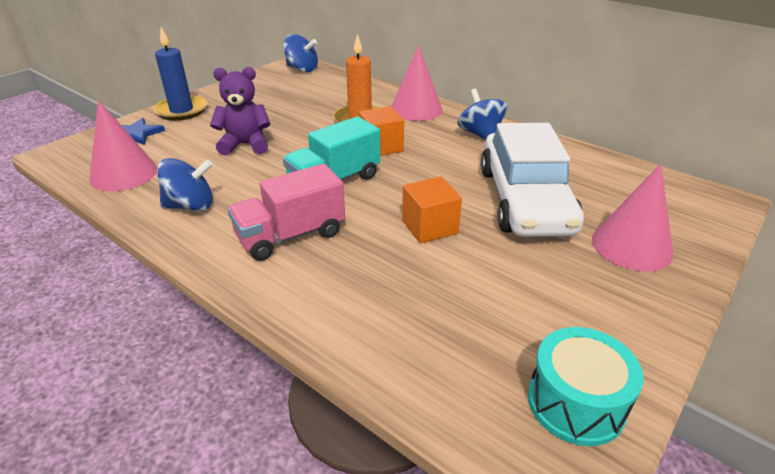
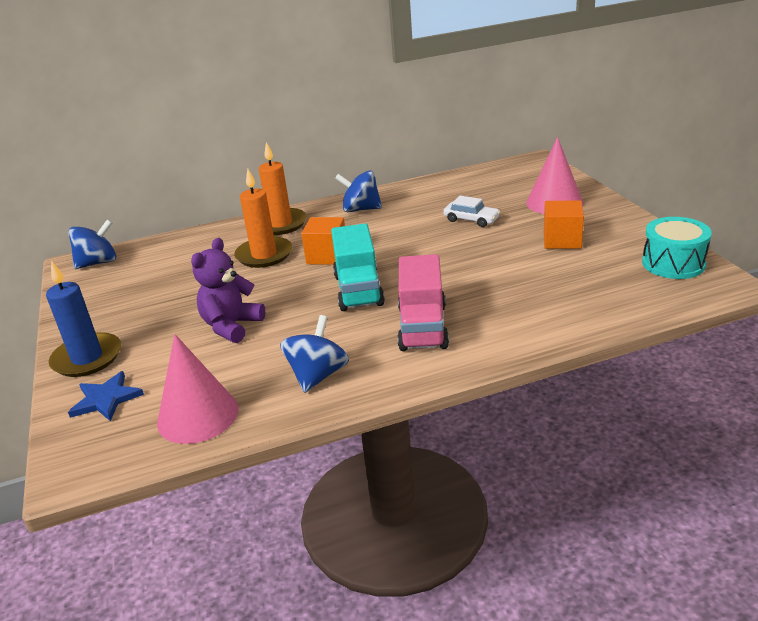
camera: 55 degrees left, 5 degrees down
(416, 109) = (280, 224): pink cone -> orange candle
(429, 227) = (469, 264): orange cube -> orange cube (562, 240)
(524, 200) = (471, 220): white car -> white car, size x0.41

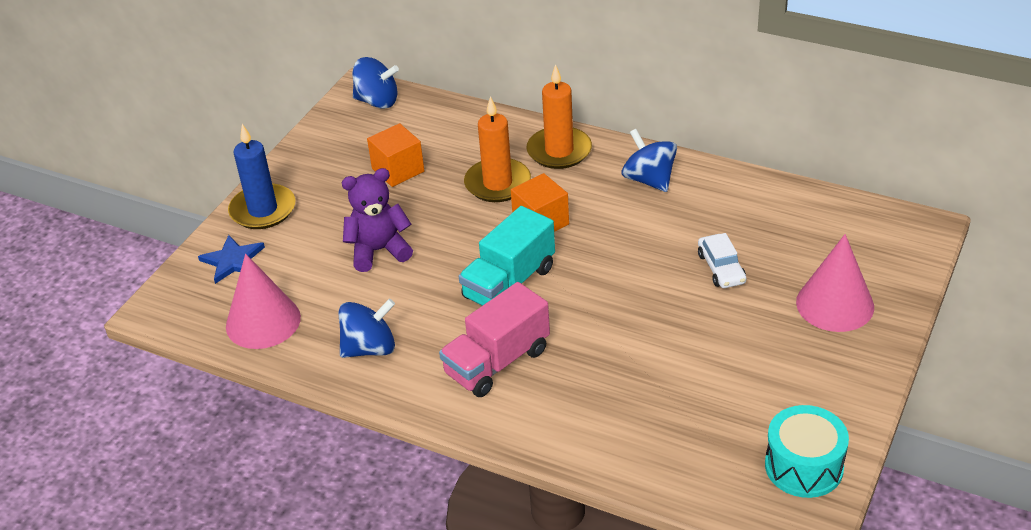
camera: 45 degrees right, 10 degrees up
(562, 240) = (756, 358): orange cube -> orange cube (398, 170)

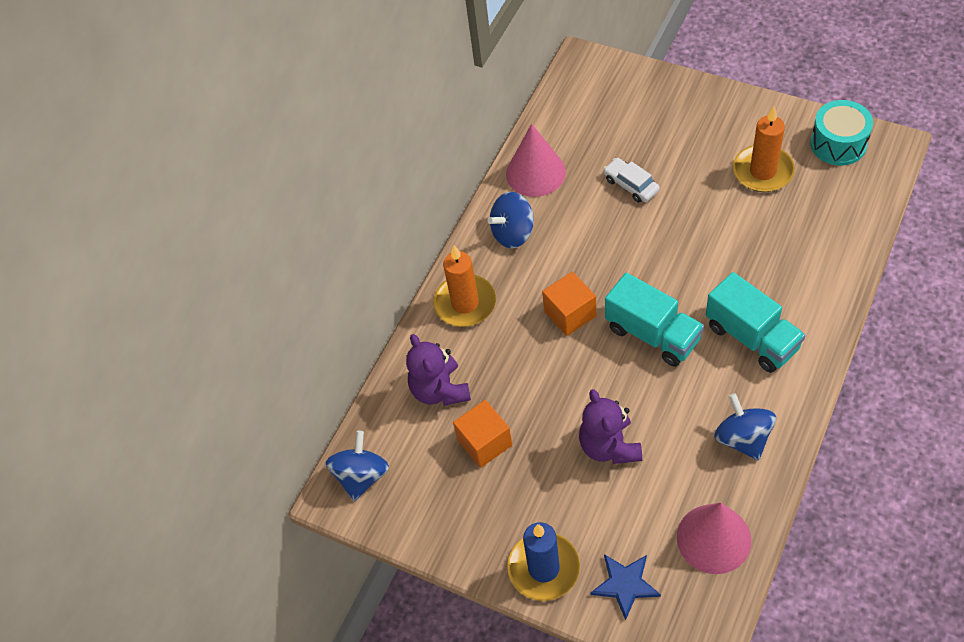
camera: 85 degrees left, 15 degrees up
(459, 140) = (440, 390): none -> purple teddy bear
(497, 183) = (511, 352): orange candle -> orange candle (763, 171)
(497, 362) = (752, 337): pink truck -> turquoise truck
(721, 268) = (631, 185): white car -> white car turned 120 degrees counterclockwise
(835, 304) = (671, 117): pink cone -> pink cone (535, 173)

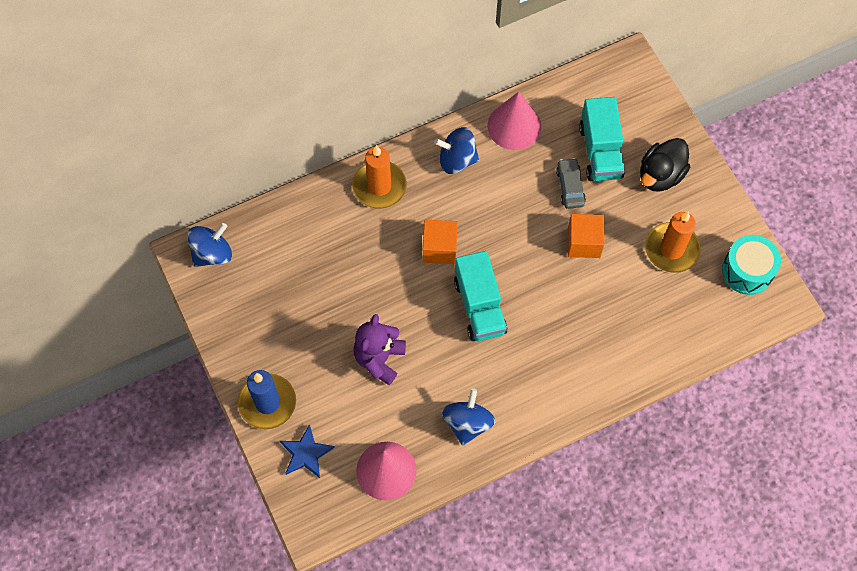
camera: 30 degrees right, 10 degrees up
(440, 390) = (309, 234): purple teddy bear -> none
(484, 442) = (305, 293): orange cube -> orange cube (583, 242)
(631, 185) = (570, 187): white car -> grey car
(694, 124) = (660, 175): none -> black duck
(752, 337) = (542, 361): turquoise truck -> turquoise truck (600, 151)

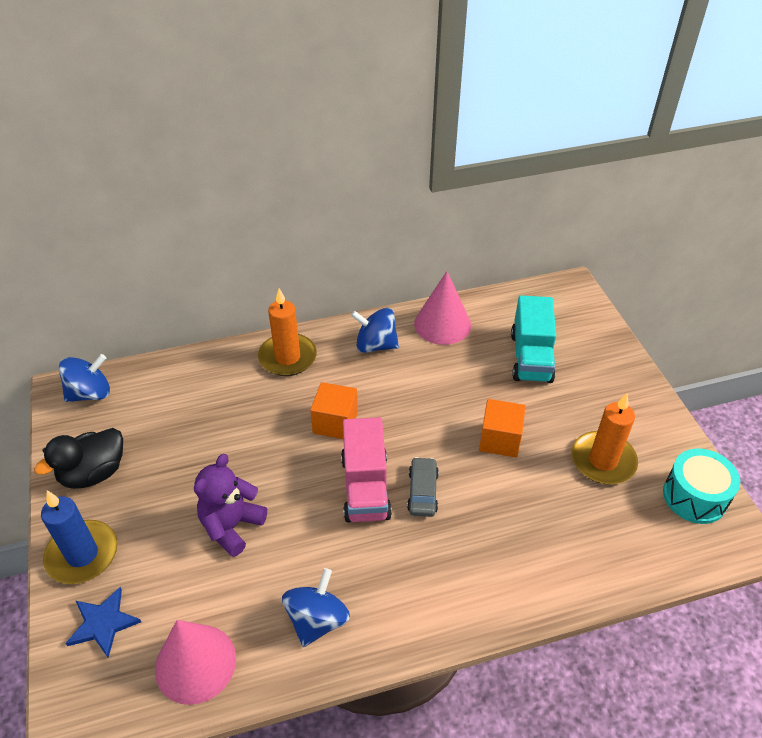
camera: 10 degrees right, 20 degrees down
(479, 306) = (365, 487): turquoise truck -> pink truck
(570, 187) = (493, 384): grey car -> grey car (422, 492)
(660, 175) = (595, 387): black duck -> black duck (93, 473)

